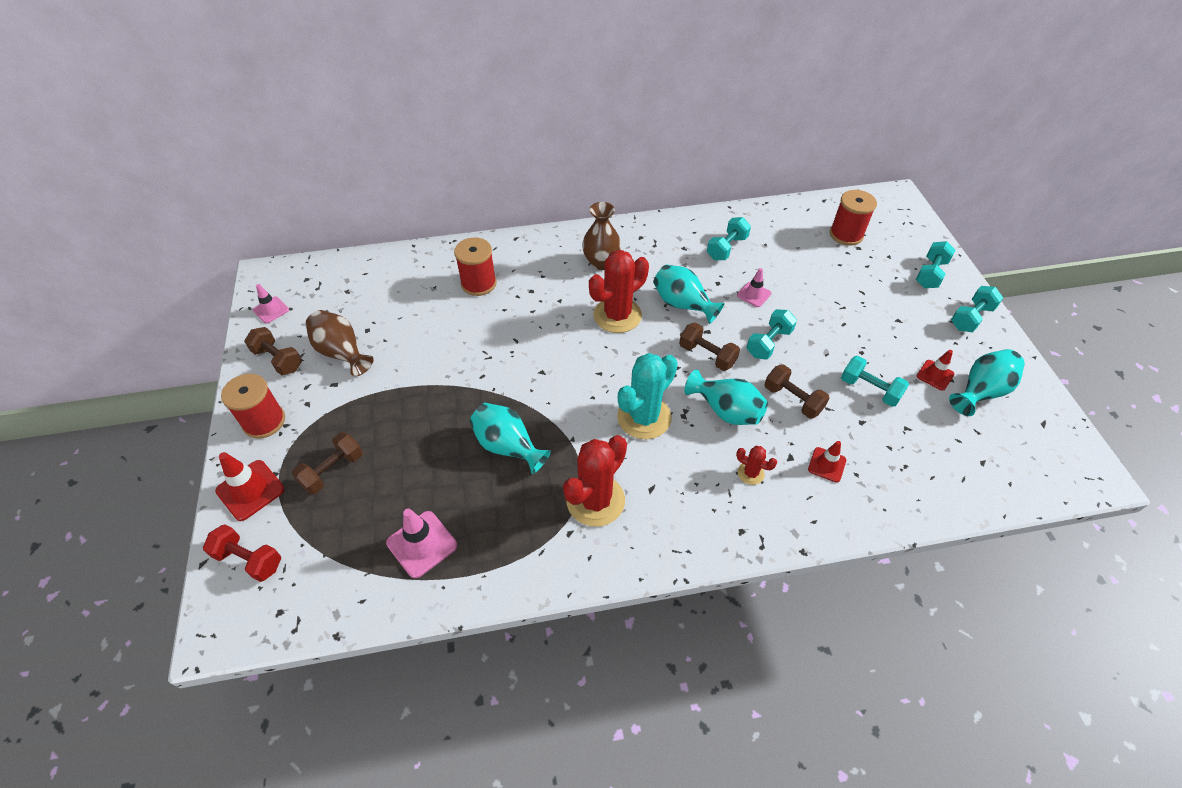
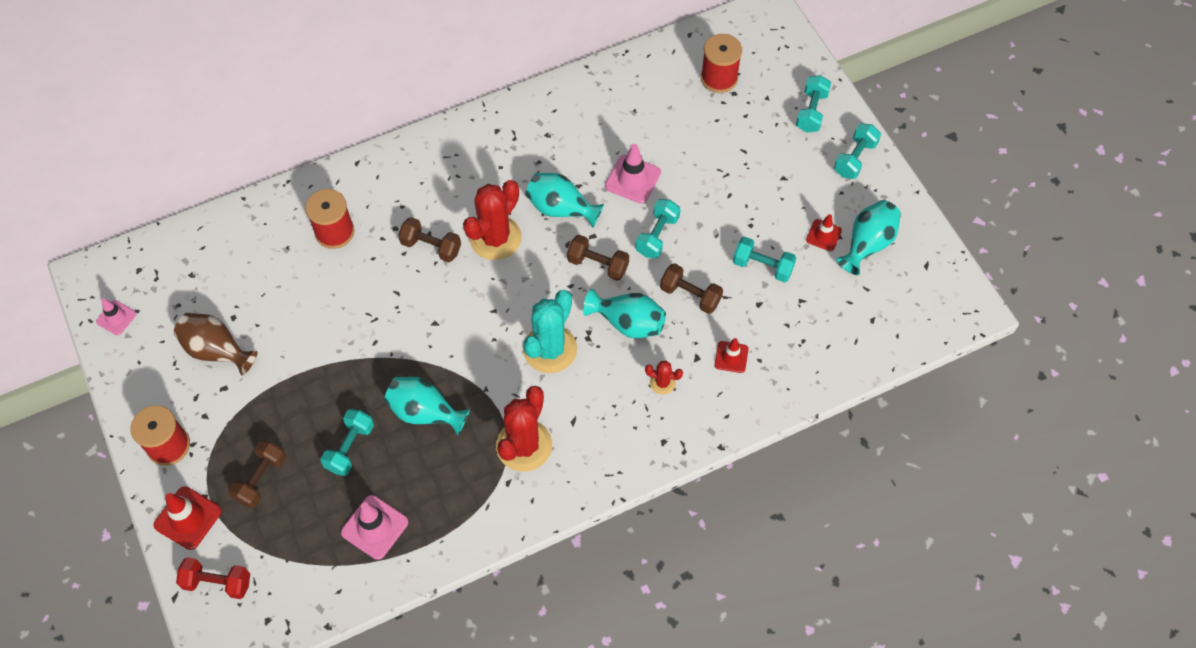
camera: 15 degrees left, 10 degrees up
(278, 359) = (151, 374): brown dumbbell -> brown dumbbell (431, 247)
(601, 262) = (461, 174): brown vase -> none
(726, 248) = (593, 125): turquoise dumbbell -> turquoise dumbbell (350, 447)
(754, 294) = (632, 179): pink traffic cone -> pink traffic cone, size x1.57

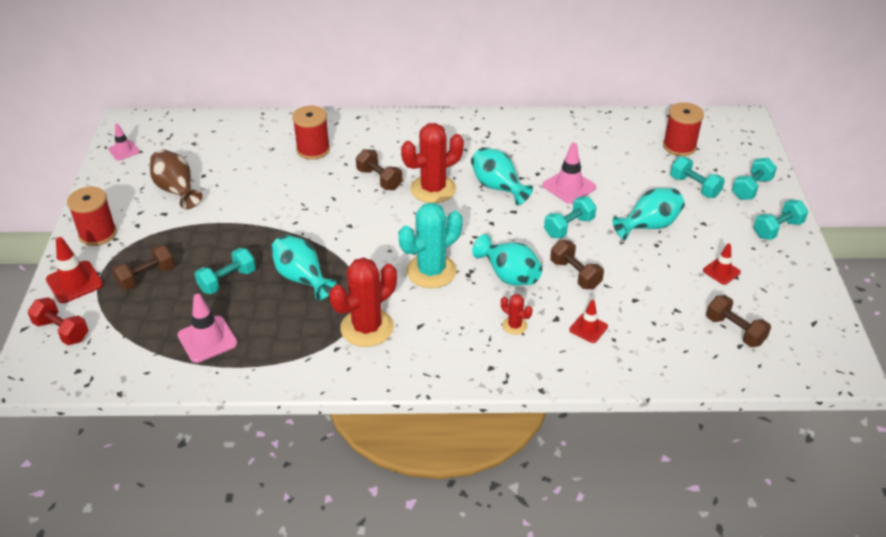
camera: 25 degrees right, 20 degrees down
(598, 264) = (506, 230): brown dumbbell -> brown dumbbell (734, 330)
(762, 266) = (652, 275): turquoise dumbbell -> turquoise dumbbell (694, 187)
(867, 244) = (761, 290): turquoise vase -> turquoise vase (649, 226)

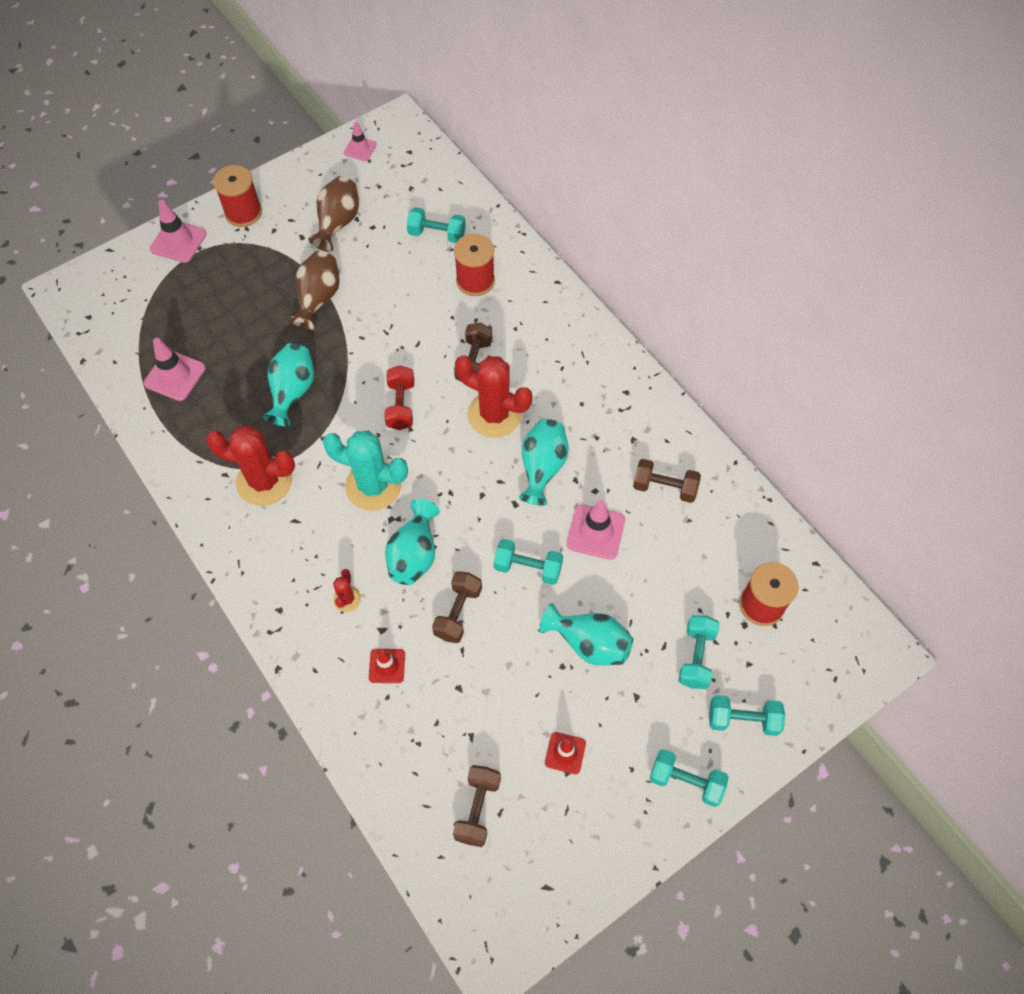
camera: 55 degrees right, 20 degrees up
(62, 331) = (121, 275): red dumbbell -> red dumbbell (401, 405)
(74, 282) = (178, 241): red traffic cone -> pink traffic cone
(146, 277) = (217, 282): brown dumbbell -> brown dumbbell (664, 488)
(227, 281) = (251, 341): turquoise dumbbell -> turquoise dumbbell (437, 234)
(233, 229) = (318, 299): none -> brown vase

